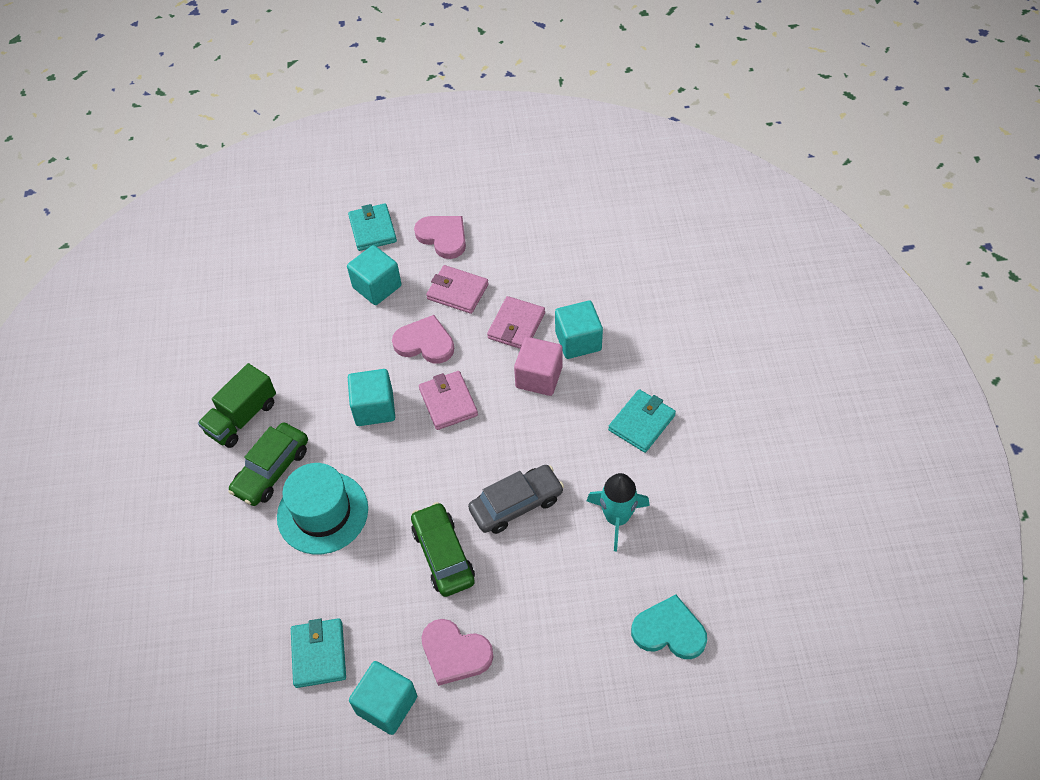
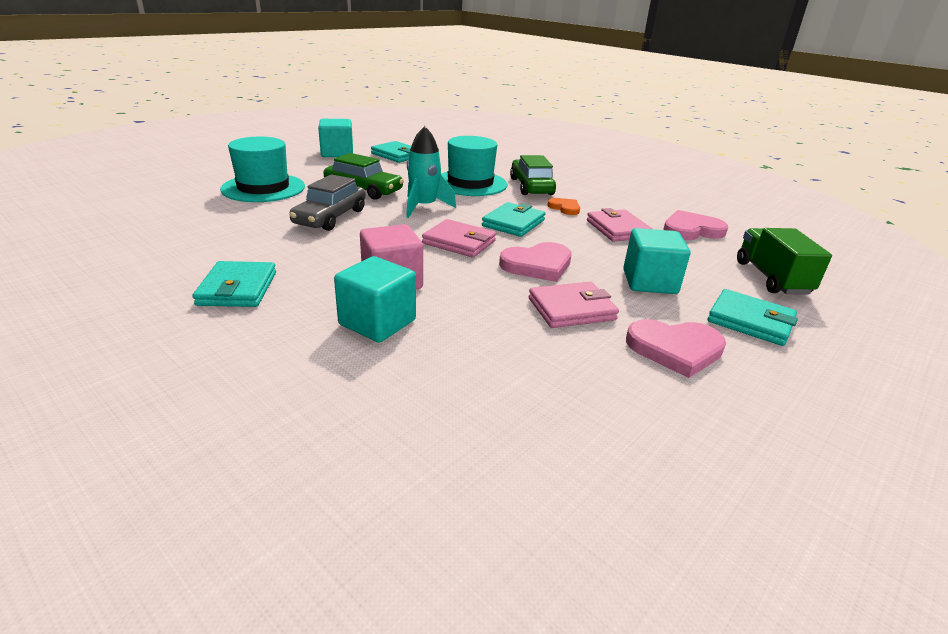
camera: 135 degrees right, 25 degrees down
(242, 417) = (592, 196): green truck -> green truck (771, 278)
(298, 409) = (565, 208): none -> orange heart
(374, 408) = (513, 223): turquoise cube -> turquoise wallet
(455, 653) = (313, 169): pink heart -> pink heart (691, 230)
(516, 325) = (467, 308): pink wallet -> pink wallet (618, 229)
(539, 617) = (263, 188): none -> turquoise hat
(617, 518) = (227, 233): turquoise rocket -> turquoise rocket (424, 207)
(669, 631) = (144, 204): turquoise heart -> none

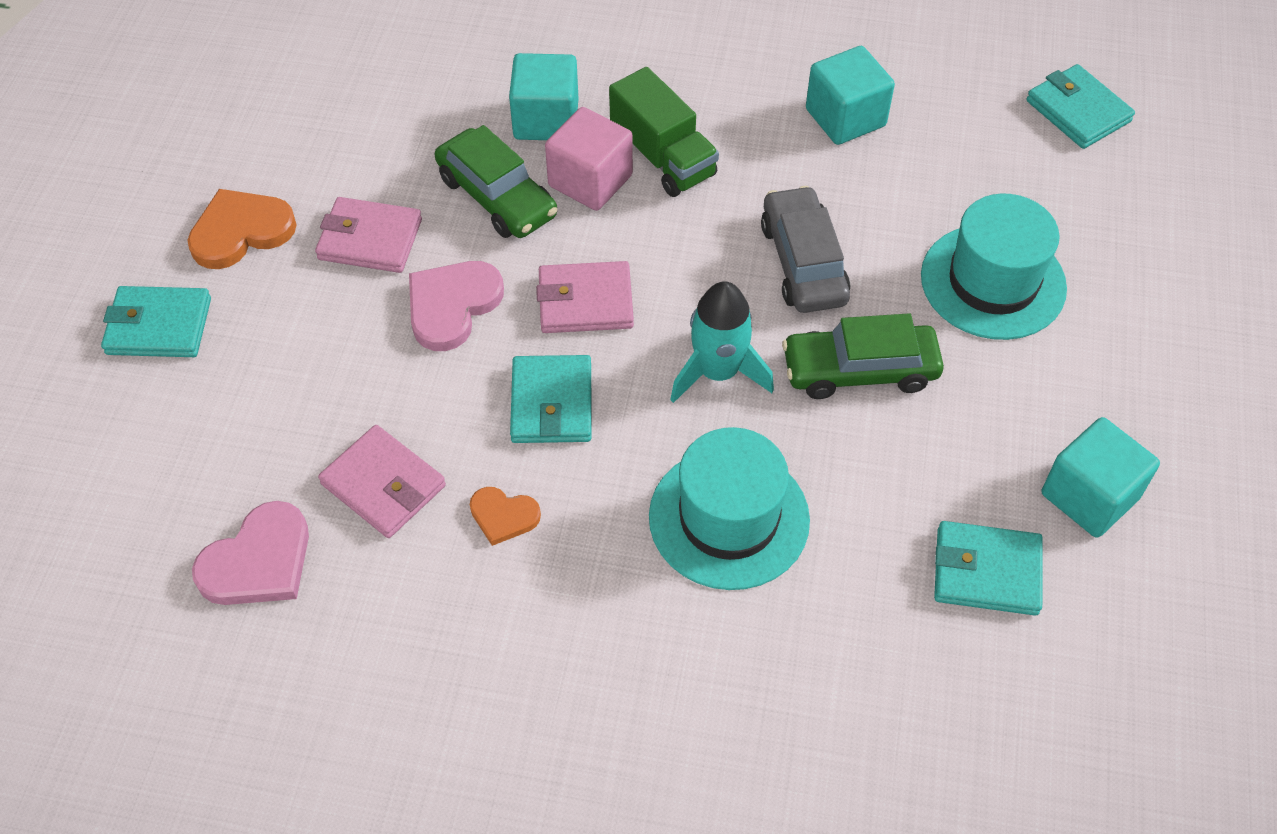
camera: 150 degrees right, 25 degrees up
(237, 289) = (721, 91): turquoise wallet -> turquoise wallet (1078, 111)
(531, 186) = (614, 581): green car -> green car (497, 197)
(571, 309) = (370, 239): pink wallet -> pink wallet turned 60 degrees clockwise
(649, 282) = (295, 347): turquoise cube -> turquoise cube (845, 117)
(675, 349) = (241, 231): pink heart -> orange heart
(771, 278) = (123, 456): green truck -> green truck (662, 157)

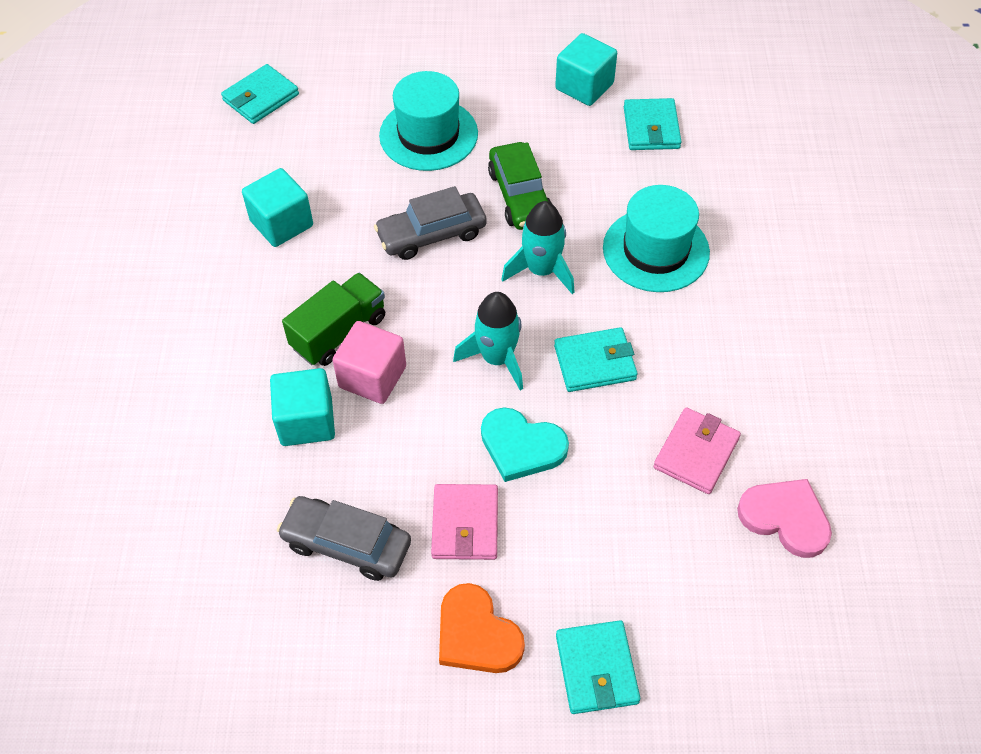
camera: 100 degrees left, 0 degrees up
(384, 140) = (346, 544): none -> grey car
(452, 306) = (521, 446): pink heart -> turquoise heart
(497, 197) = (400, 439): green car -> none
(503, 516) = (696, 373): orange heart -> none
(585, 301) = (497, 358): pink wallet -> turquoise rocket

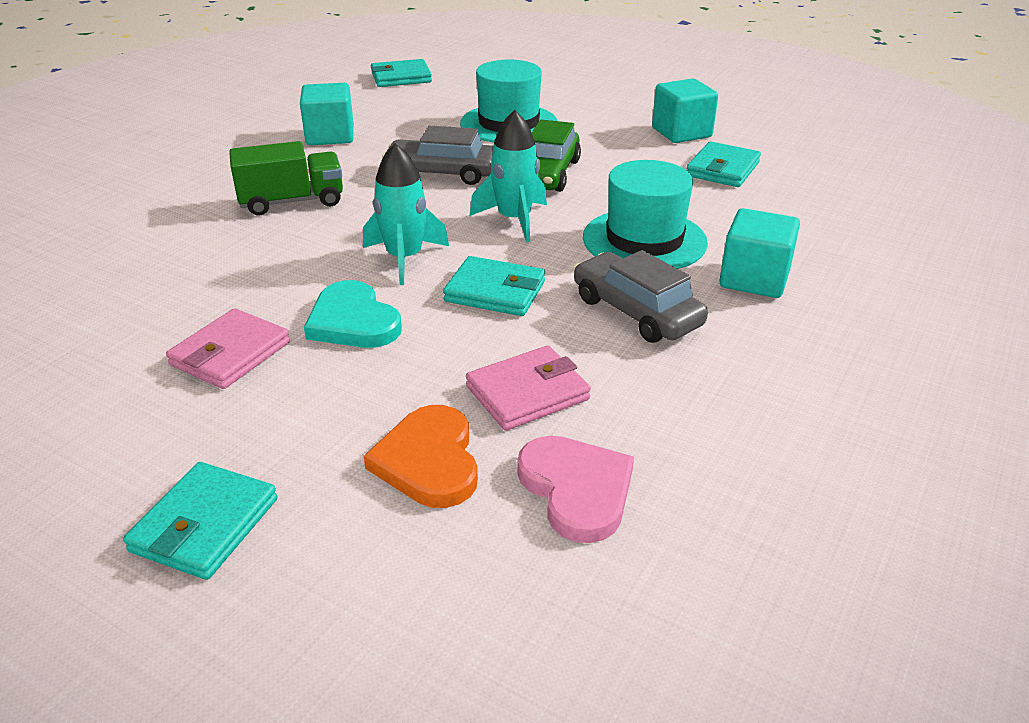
camera: 30 degrees right, 20 degrees down
(306, 421) = (194, 241): turquoise cube -> turquoise cube (754, 279)
(346, 544) = (114, 325): grey car -> grey car (636, 311)
(372, 377) = (282, 234): pink cube -> none
(476, 634) = (130, 438): orange heart -> orange heart (429, 461)

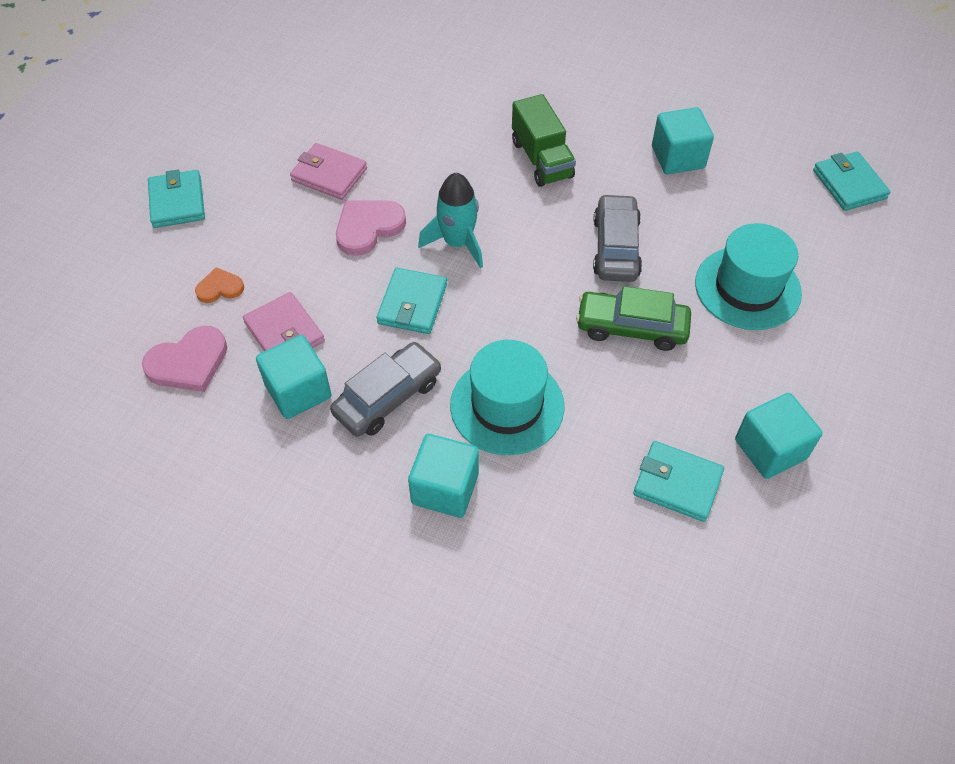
camera: 85 degrees right, 20 degrees up
(205, 525) = (177, 202): turquoise wallet -> turquoise wallet turned 60 degrees clockwise
(353, 321) = (368, 227): turquoise heart -> pink heart
(429, 461) = (220, 288): orange heart -> orange heart, size x0.59
(514, 220) = (532, 307): turquoise rocket -> none
(629, 380) = (298, 391): none -> turquoise cube

